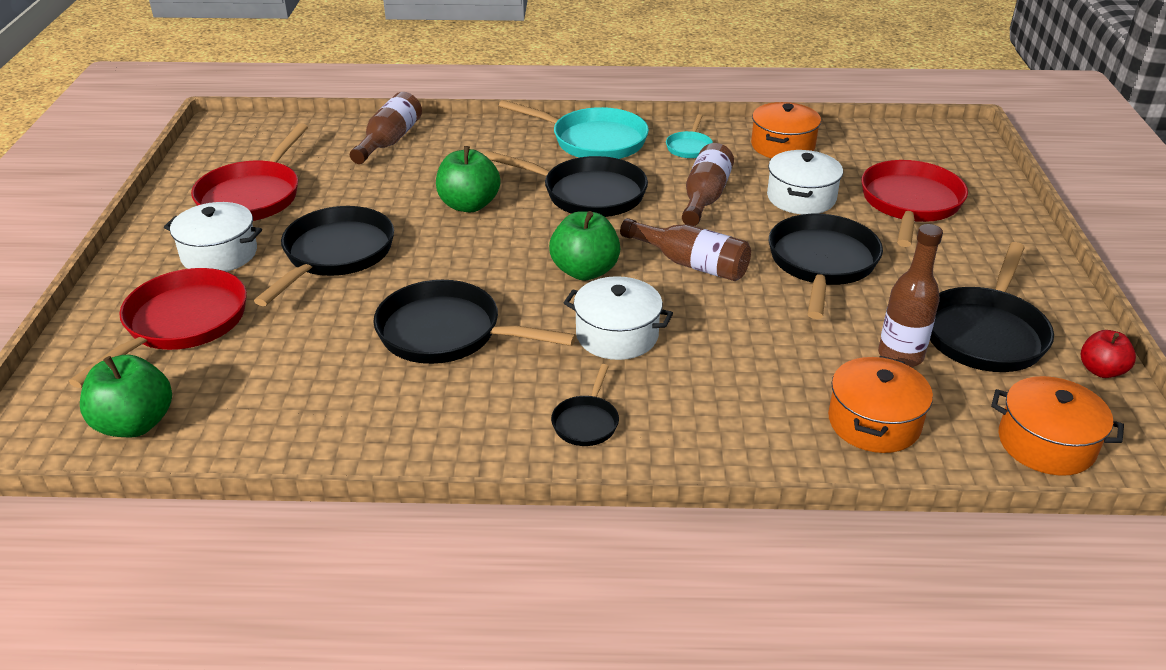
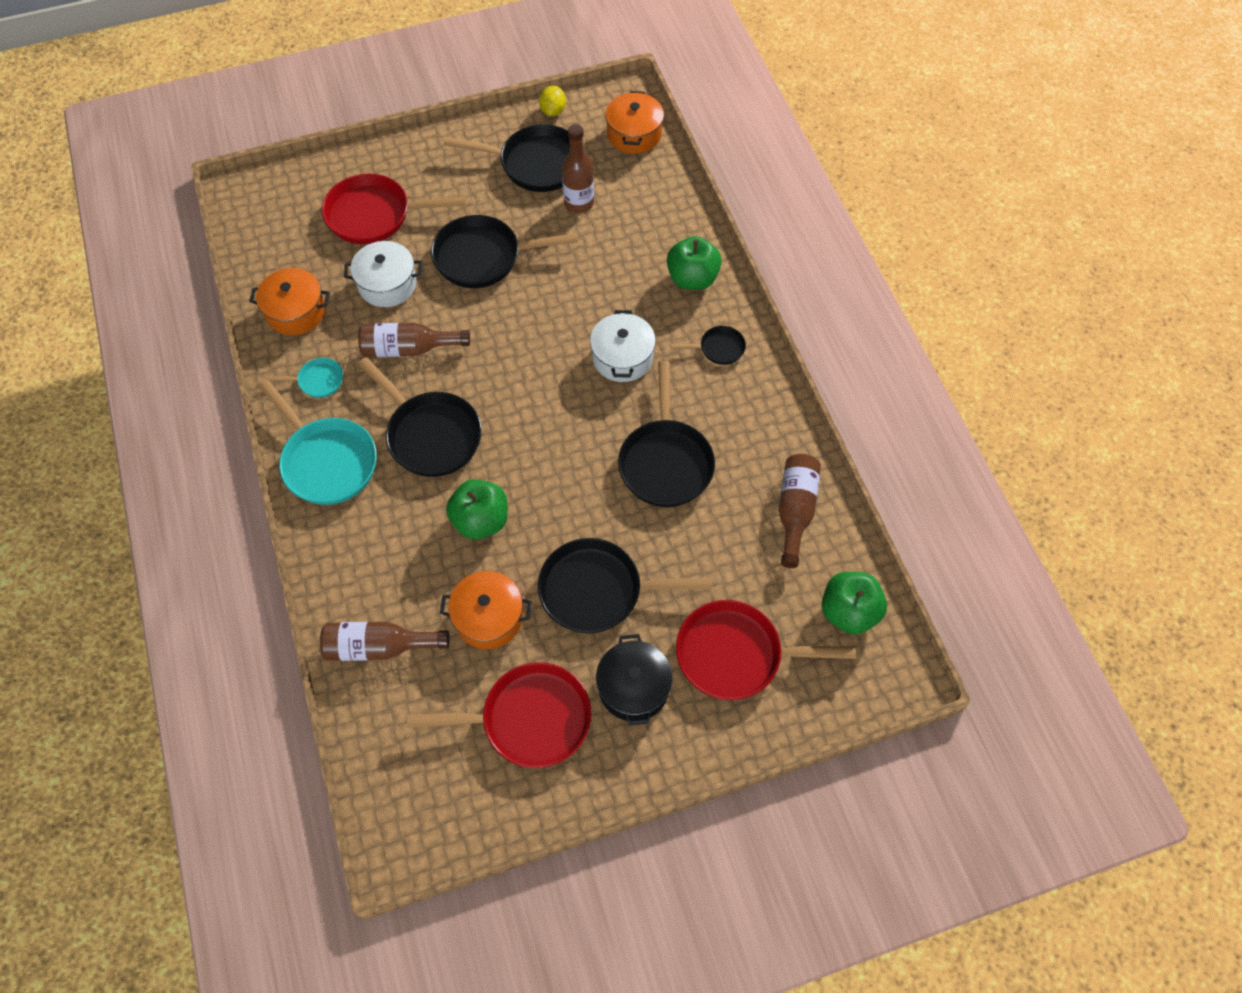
camera: 110 degrees left, 25 degrees up
(219, 254) = (633, 687): white pot -> black pot
(585, 271) = (551, 400): green apple -> green apple (692, 278)
(588, 194) = (430, 435): black pan -> black pan turned 135 degrees clockwise
(593, 141) = (326, 461): turquoise pan -> turquoise pan turned 135 degrees clockwise
(691, 264) = (514, 335): brown bottle -> brown bottle (795, 510)
(874, 422) = (651, 209): orange pot -> orange pot (489, 617)
(1101, 370) = (553, 111): red apple -> yellow lemon

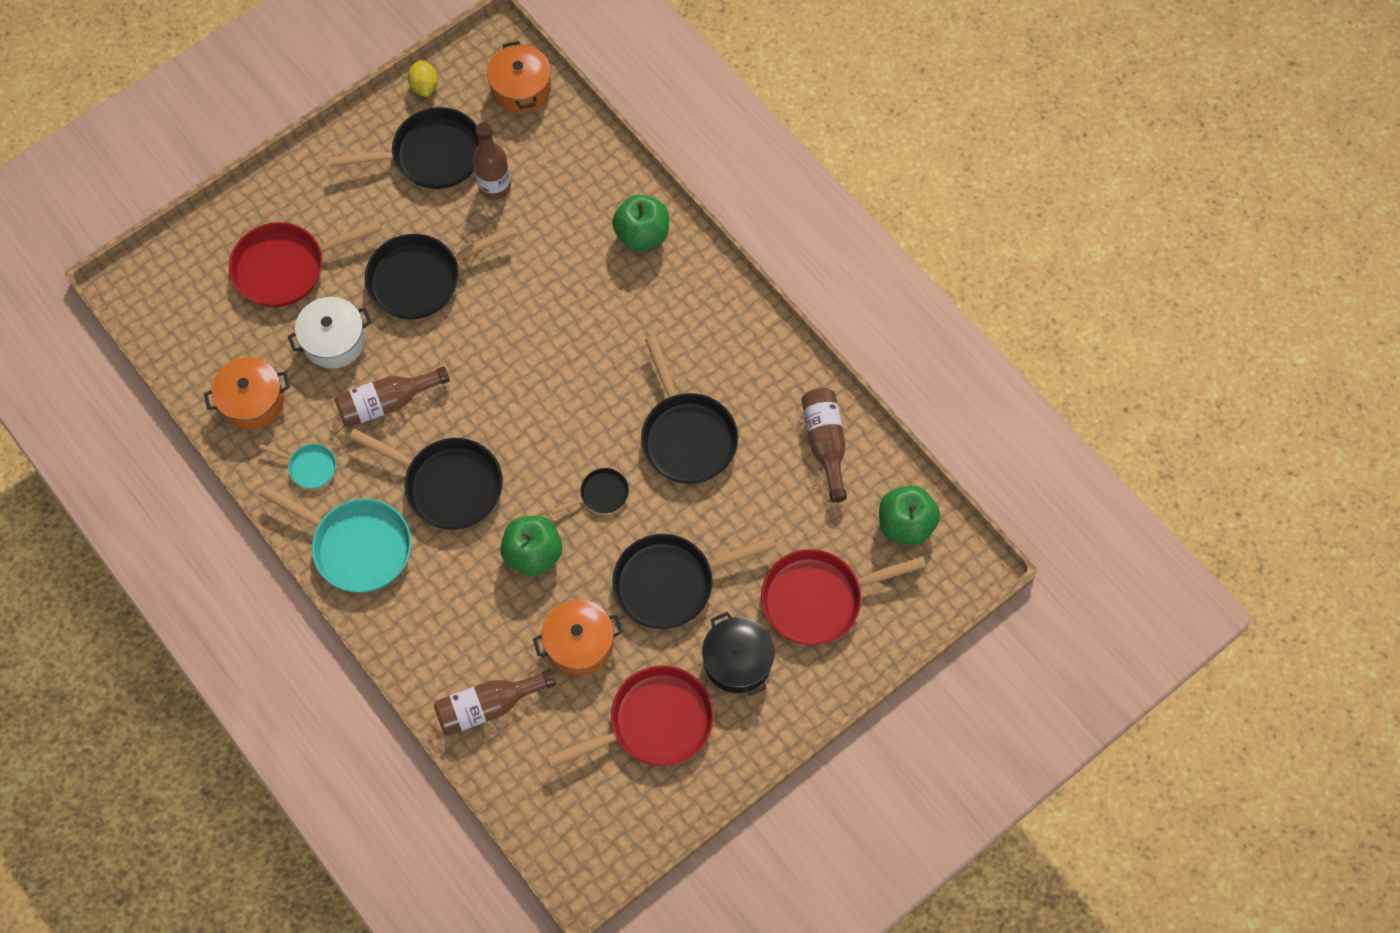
camera: 20 degrees left, 5 degrees up
(318, 381) = (309, 467): turquoise pan -> turquoise pan turned 45 degrees clockwise
(622, 357) = (604, 342): white pot -> none
(718, 348) = (695, 302): black pan -> black pan (601, 494)

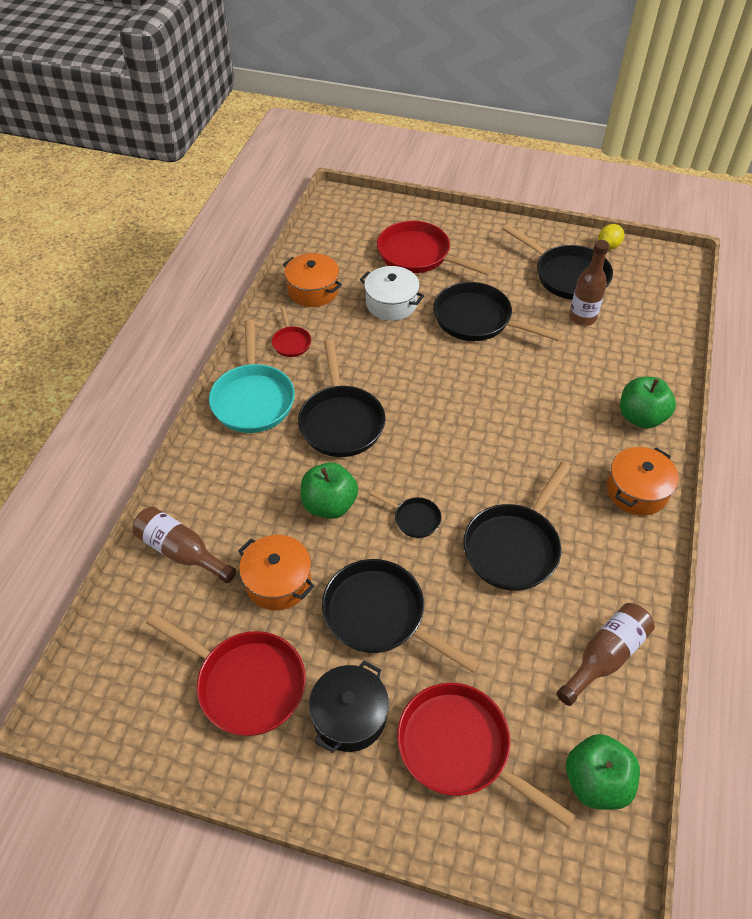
camera: 55 degrees right, 15 degrees down
(309, 467) = (291, 342): turquoise pan -> red pan
(387, 403) = (372, 354): brown bottle -> none
(521, 88) = (665, 290): orange pot -> orange pot (637, 491)

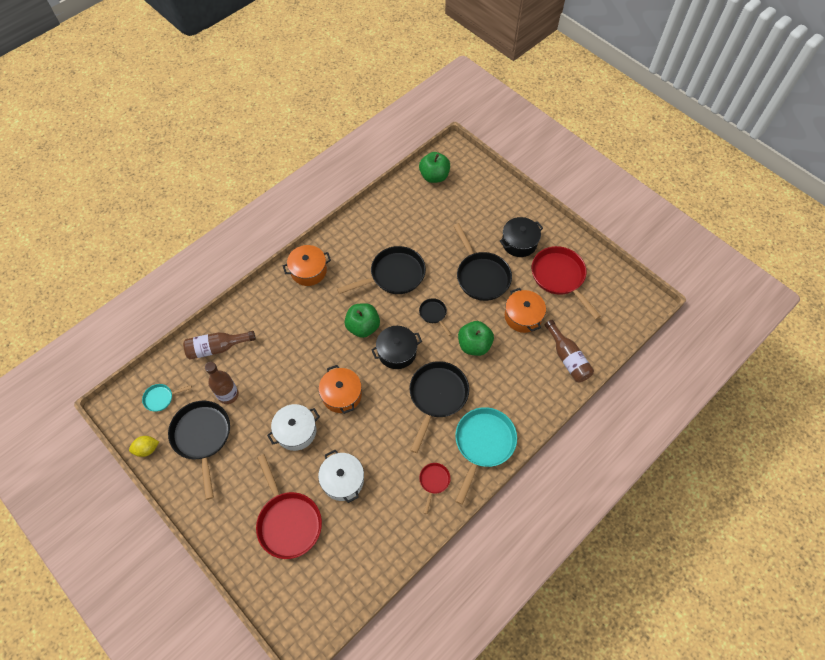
camera: 150 degrees left, 10 degrees up
(313, 290) = (390, 527): orange pot -> orange pot (341, 395)
(428, 447) = (397, 352): none -> black pot
(460, 748) = (479, 210): red pan -> none
(477, 320) = (296, 431): black pan -> white pot
(605, 656) = (393, 212): brown bottle -> brown bottle (217, 348)
(641, 417) = (265, 308): green apple -> green apple (363, 327)
(646, 285) = (161, 398): none -> turquoise pan

